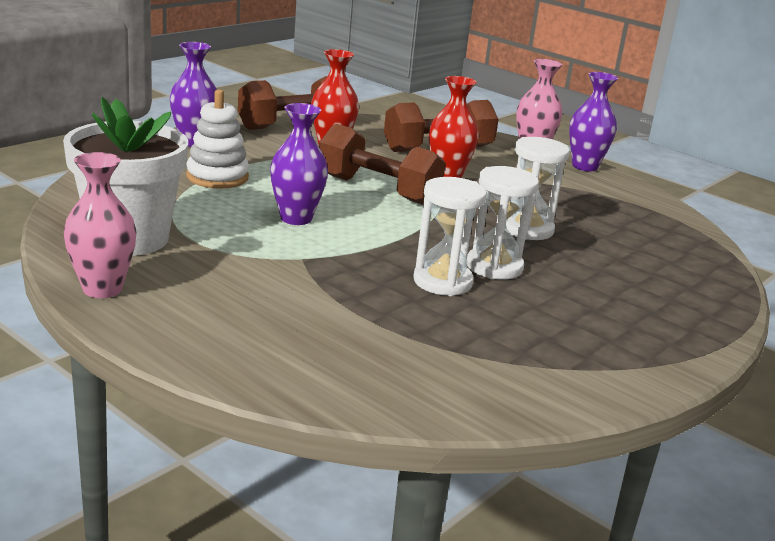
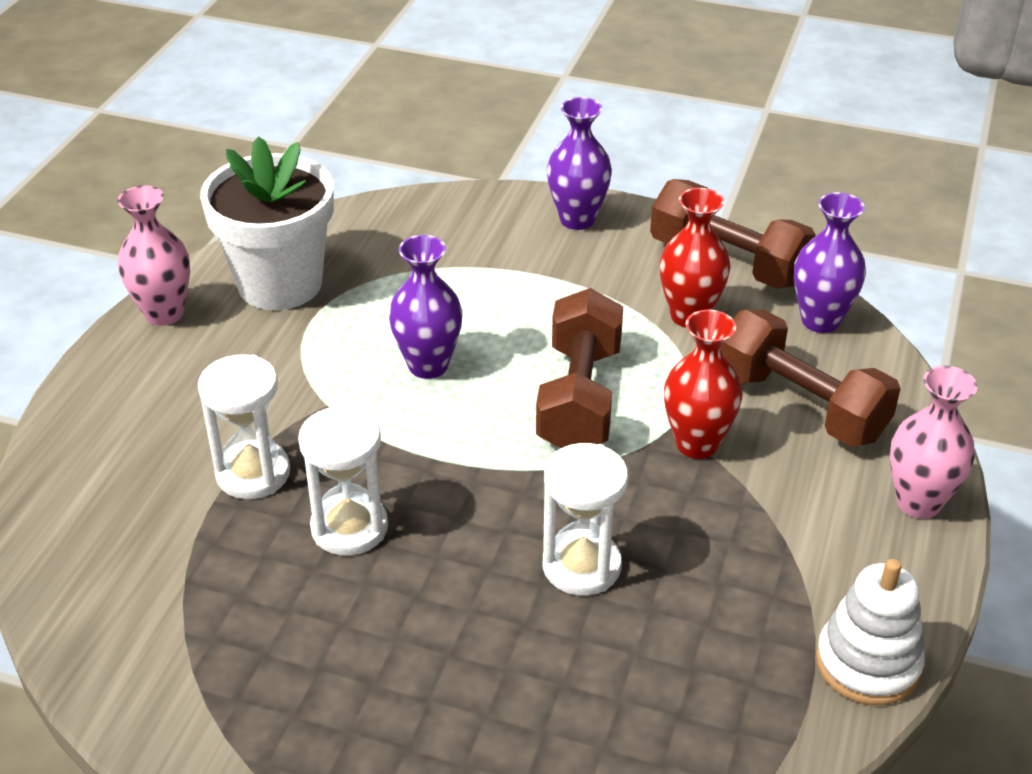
camera: 70 degrees right, 15 degrees up
(217, 177) = (490, 273): white stacking toy -> white stacking toy (867, 663)
(494, 267) = (428, 562): white hourglass -> white hourglass (253, 473)
(585, 166) = (922, 577): purple vase -> purple vase (820, 320)

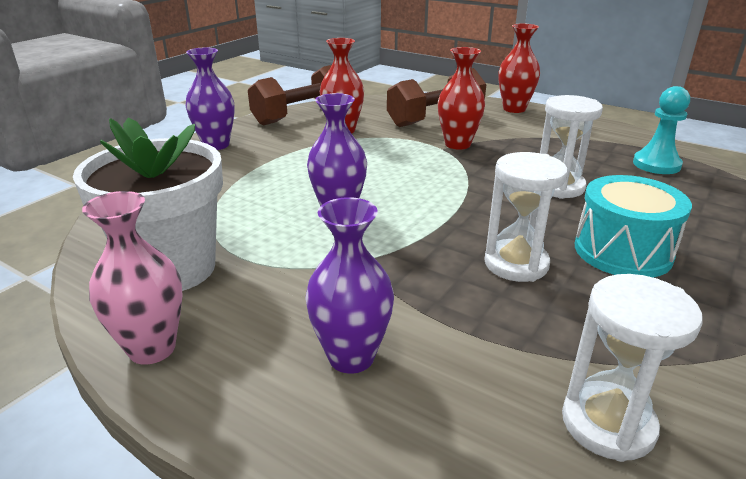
camera: 75 degrees left, 10 degrees down
(253, 473) = (439, 307): white hourglass -> white hourglass (608, 424)
(406, 628) = (622, 251): none -> turquoise drum
(579, 398) = (403, 168): brown dumbbell -> none
(729, 698) = (656, 164): none -> turquoise pawn
(820, 320) = (369, 105): purple vase -> purple vase (351, 357)
(867, 663) = (624, 134): white stacking toy -> none
(918, 502) = (514, 109): pink vase -> red vase

